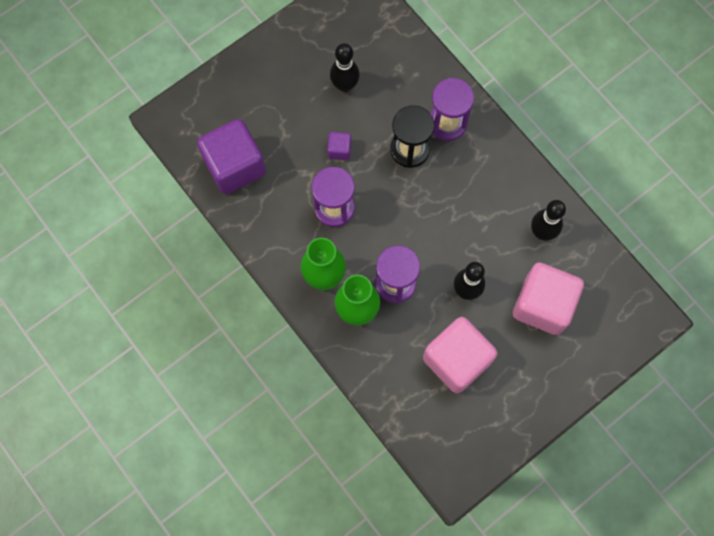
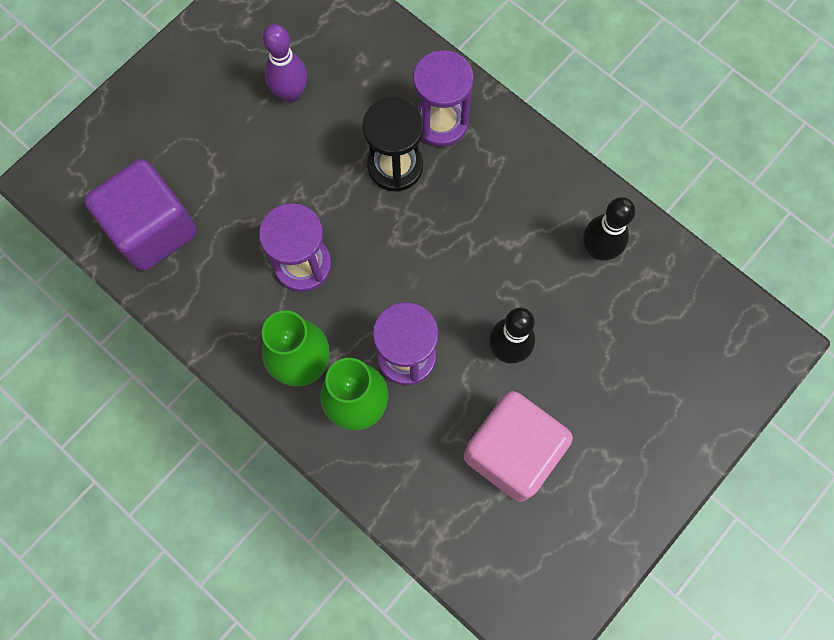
camera: 10 degrees left, 0 degrees up
(339, 150) = (297, 183): purple cube -> none
(345, 85) = (291, 93): black bowling pin -> purple bowling pin
(542, 305) = (618, 351): pink cube -> none

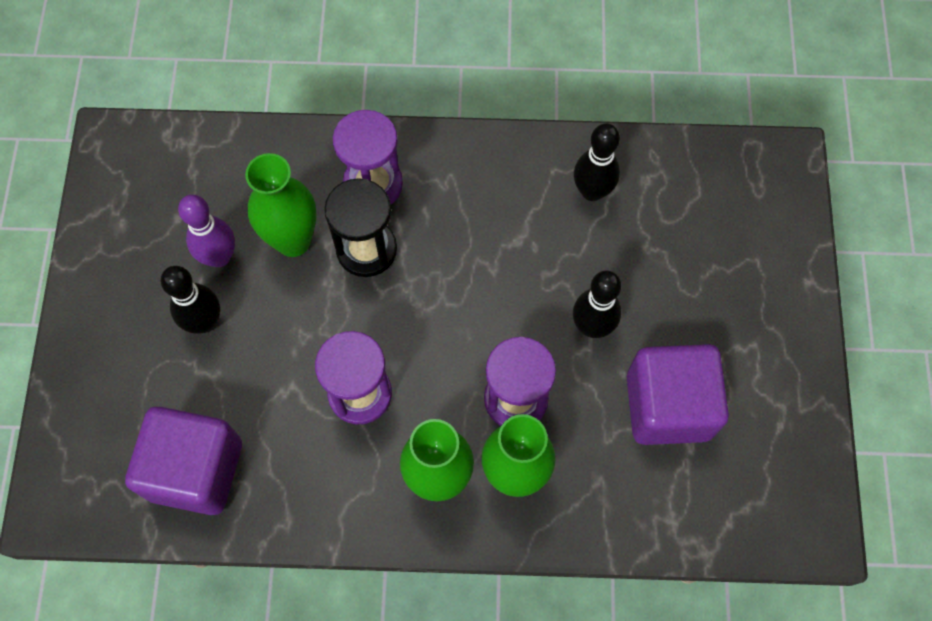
camera: 40 degrees left, 5 degrees down
(243, 132) = (204, 322): none -> black bowling pin
(350, 120) = (293, 240): none -> green vase
(512, 451) = (668, 406): pink cube -> purple cube

